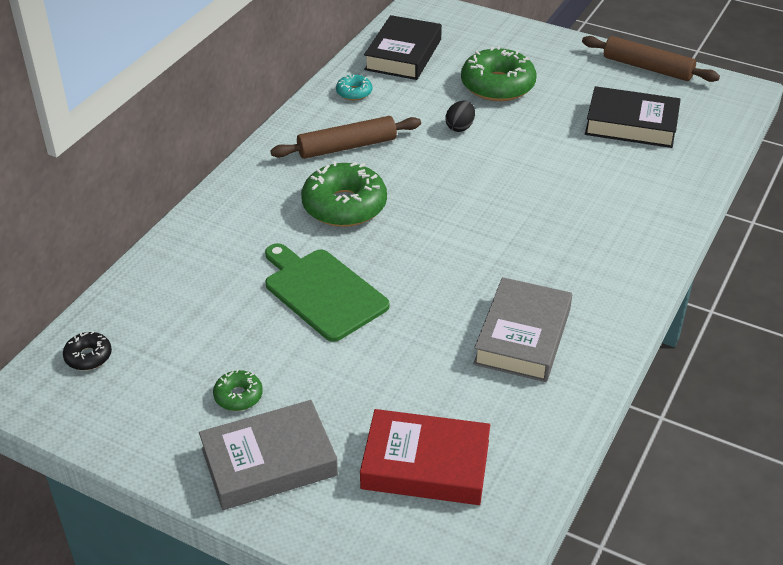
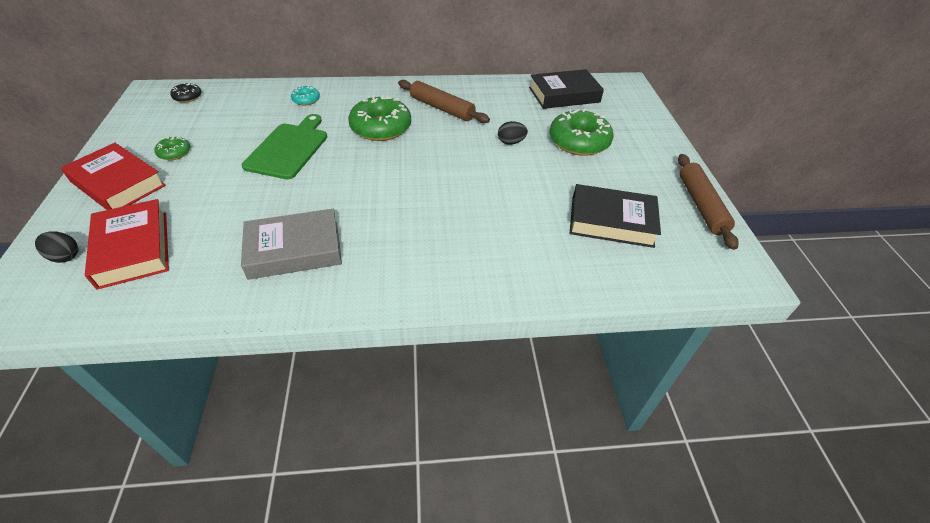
camera: 55 degrees right, 5 degrees up
(269, 462) = (118, 184): grey book -> red book
(354, 92) = (500, 92): turquoise donut -> turquoise donut (306, 100)
(395, 529) = (65, 256): none -> black egg
(631, 124) = (611, 221): black book -> black book turned 60 degrees counterclockwise

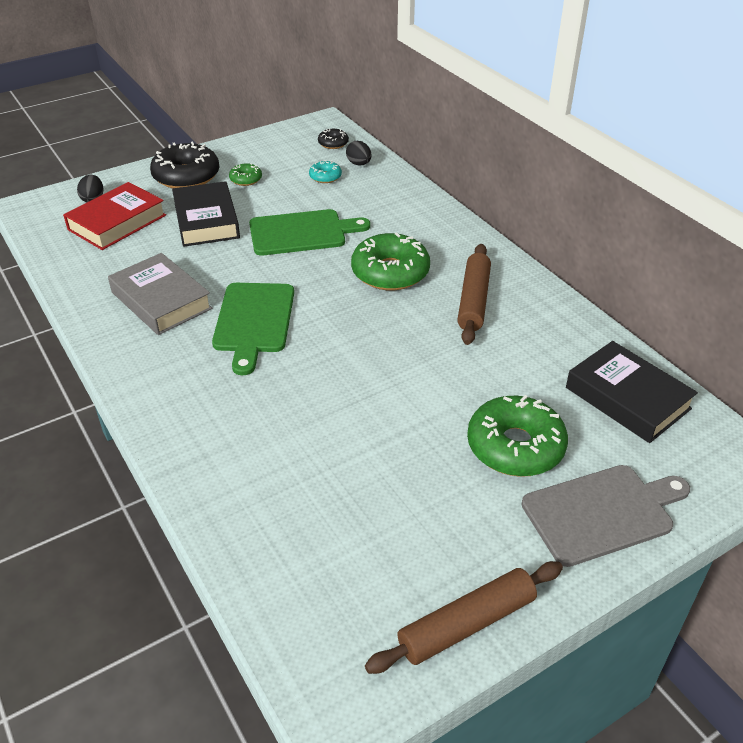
camera: 65 degrees right, 5 degrees down
(118, 184) = (186, 176): red book -> black donut
(306, 100) = (394, 205): turquoise donut -> turquoise donut (325, 177)
(374, 205) = (253, 321): none -> green cutting board
(511, 142) = (453, 382): black egg -> black egg (359, 164)
(611, 221) = (356, 524): black book -> black book (206, 220)
(641, 134) = (602, 513): none -> grey cutting board

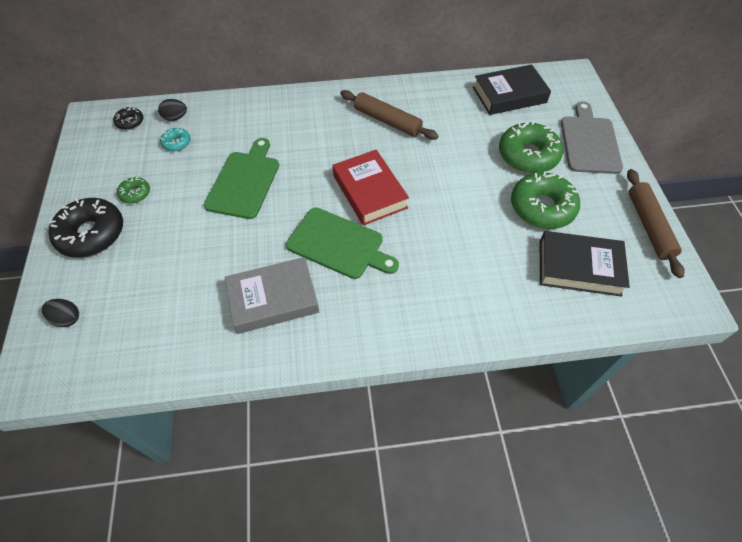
camera: 65 degrees left, 15 degrees up
(117, 222) = (126, 306): red book -> red book (369, 191)
(206, 220) = (178, 238): black book -> black book (579, 267)
(390, 272) = (330, 149): green donut -> green donut (542, 207)

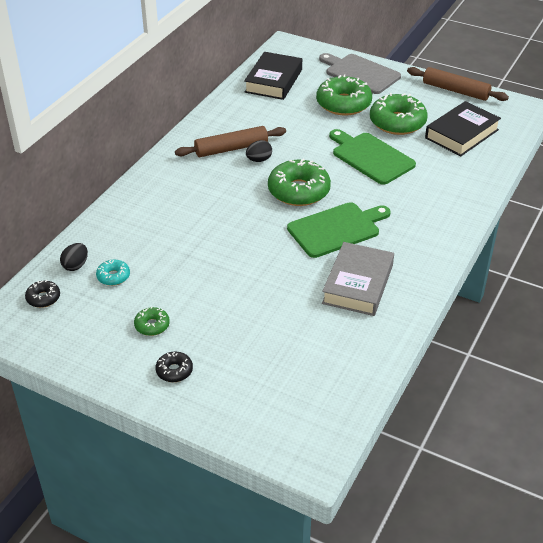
camera: 55 degrees left, 15 degrees down
(67, 318) = (264, 416): black egg -> black egg (259, 160)
(91, 234) = (174, 371): black donut -> black donut, size x0.48
(244, 182) = (213, 253): green cutting board -> green cutting board (371, 157)
(369, 191) = (298, 191): red book -> green donut

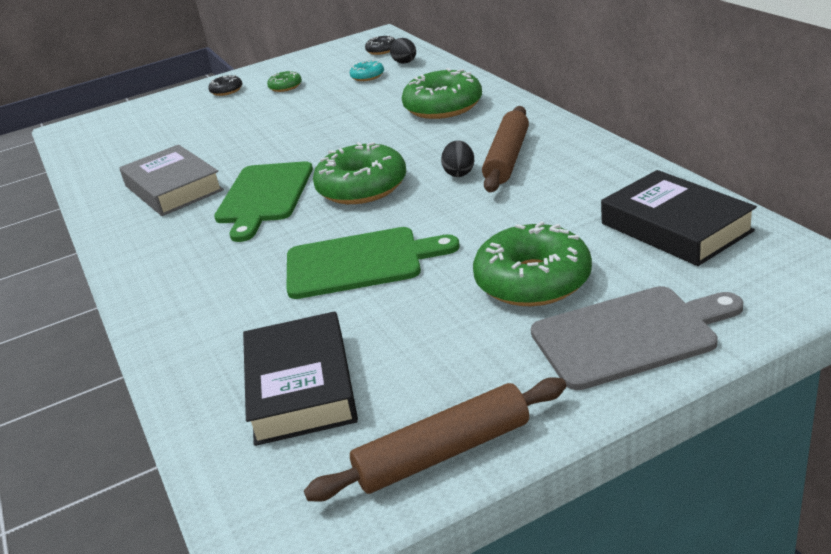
camera: 130 degrees right, 10 degrees down
(397, 122) = (417, 322): green donut -> green donut (443, 107)

